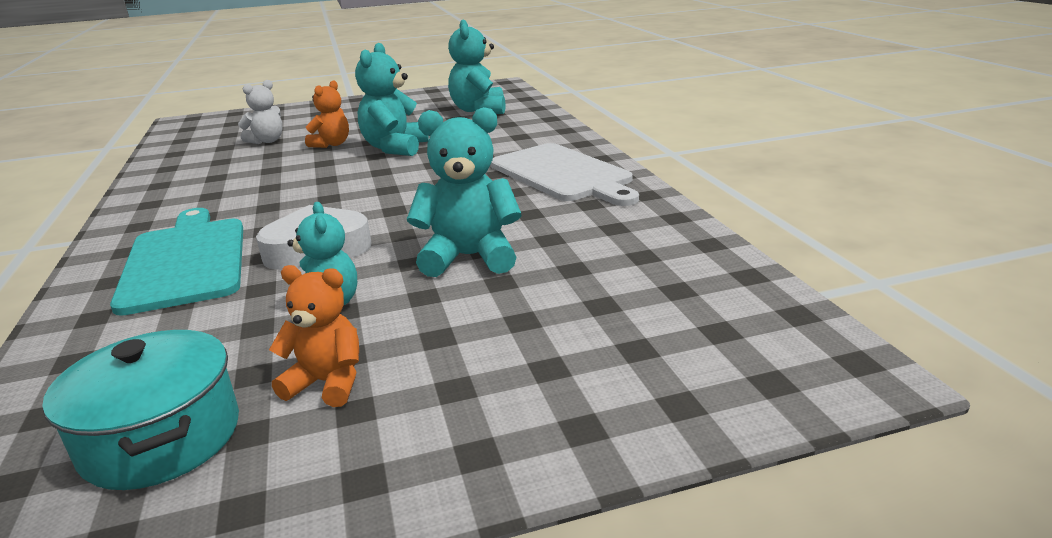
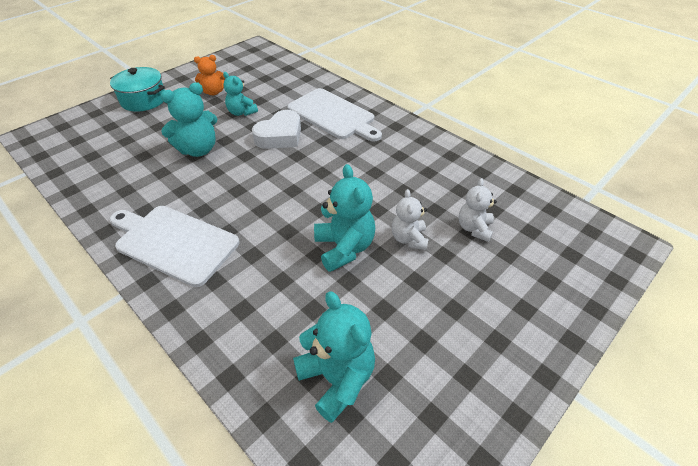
camera: 150 degrees right, 20 degrees up
(162, 438) = (246, 72): turquoise pot -> turquoise pot (143, 100)
(186, 261) = (333, 115): turquoise cutting board -> white cutting board
(331, 144) = (409, 239): orange teddy bear -> white teddy bear

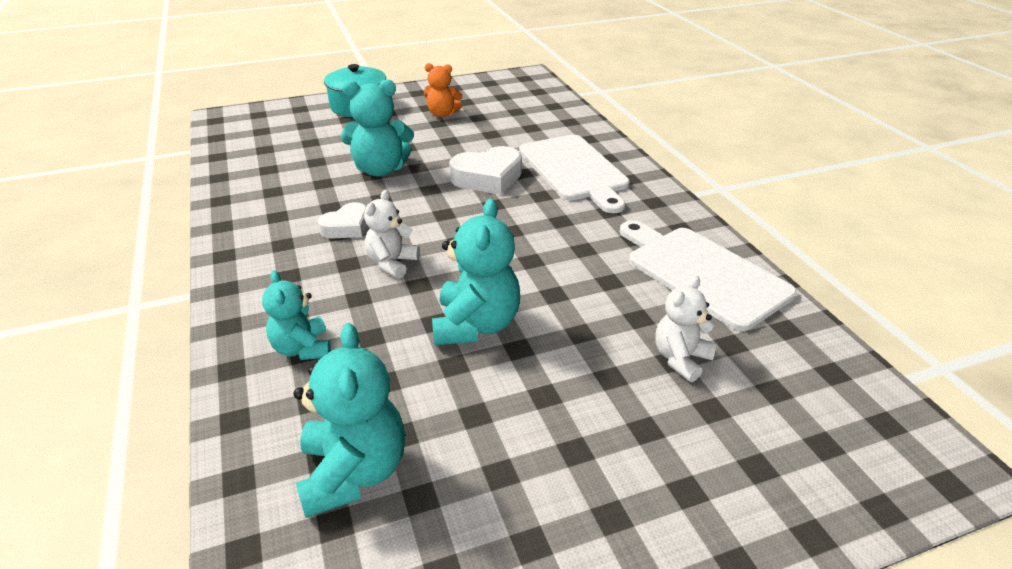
camera: 25 degrees right, 10 degrees down
(174, 242) = (282, 258): white cutting board -> white cutting board (702, 273)
(206, 203) = (347, 227): none -> white heart
(241, 112) = (459, 142): turquoise teddy bear -> turquoise teddy bear (302, 348)
(409, 239) = (572, 342): white teddy bear -> white teddy bear (392, 263)

